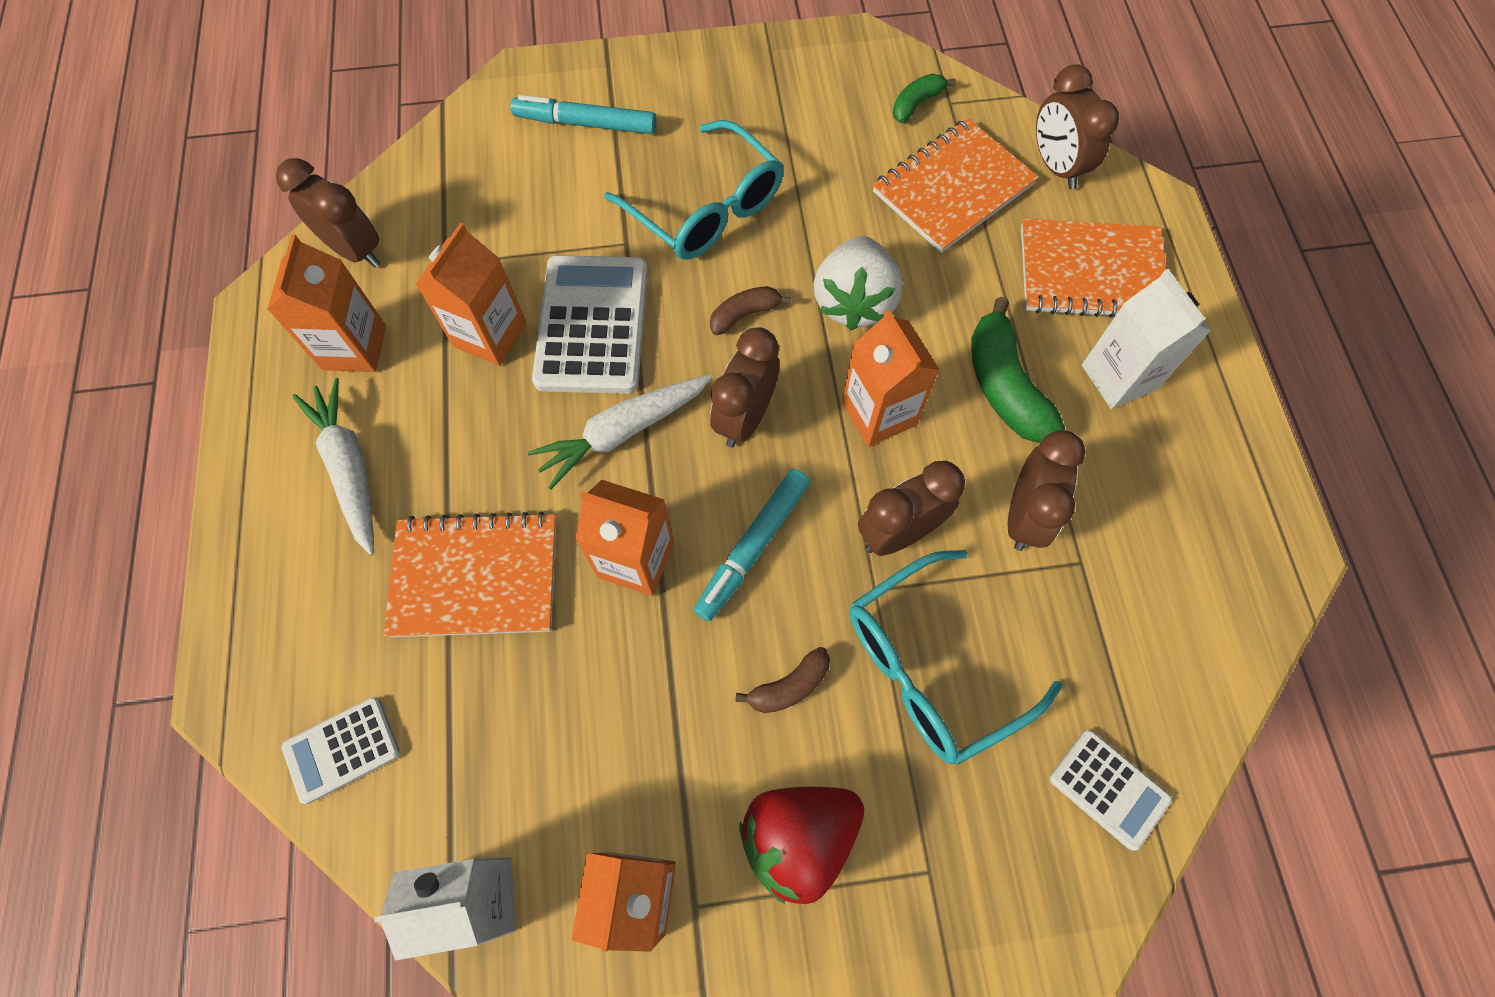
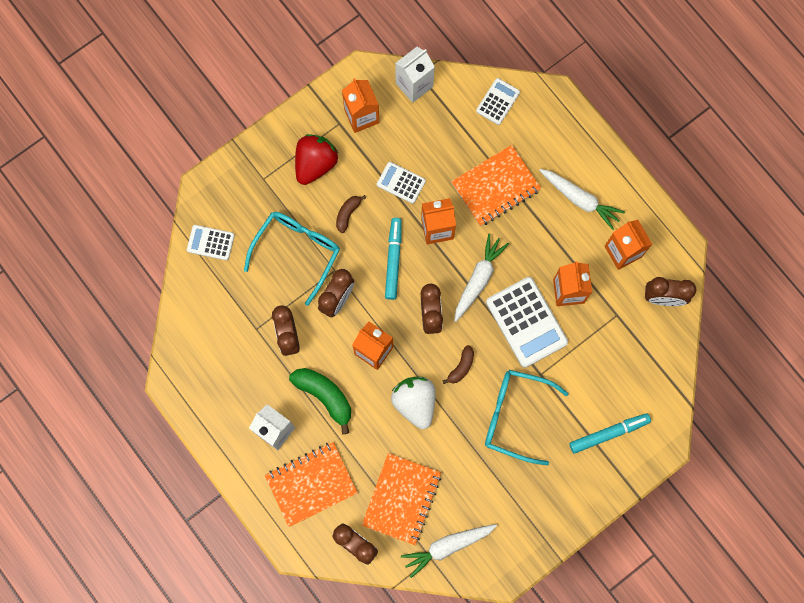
camera: 150 degrees right, 10 degrees up
(646, 690) = (401, 183): none -> white calculator
(916, 104) = (448, 546): green banana -> white carrot

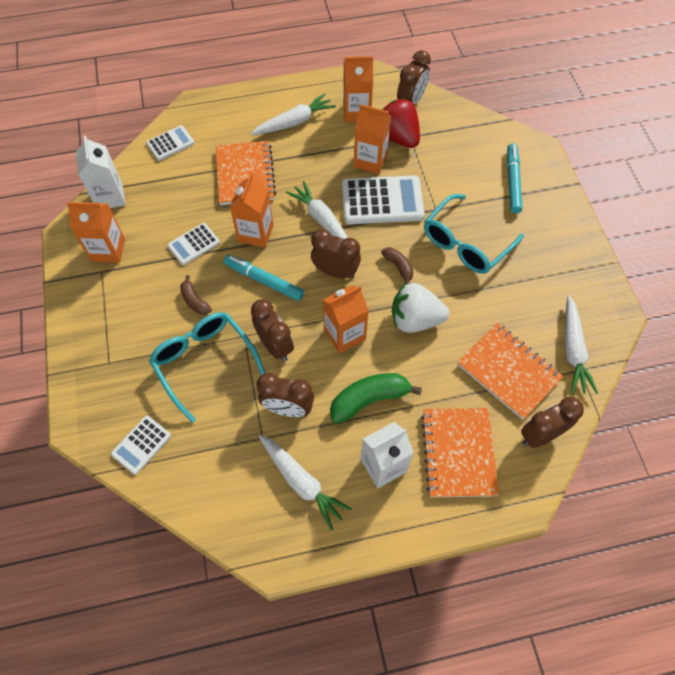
camera: 65 degrees left, 15 degrees down
(235, 375) = (301, 482): none -> white carrot
(315, 164) = (126, 308): red strawberry -> red strawberry (398, 137)
(498, 102) = (170, 143): white calculator -> white calculator turned 90 degrees clockwise

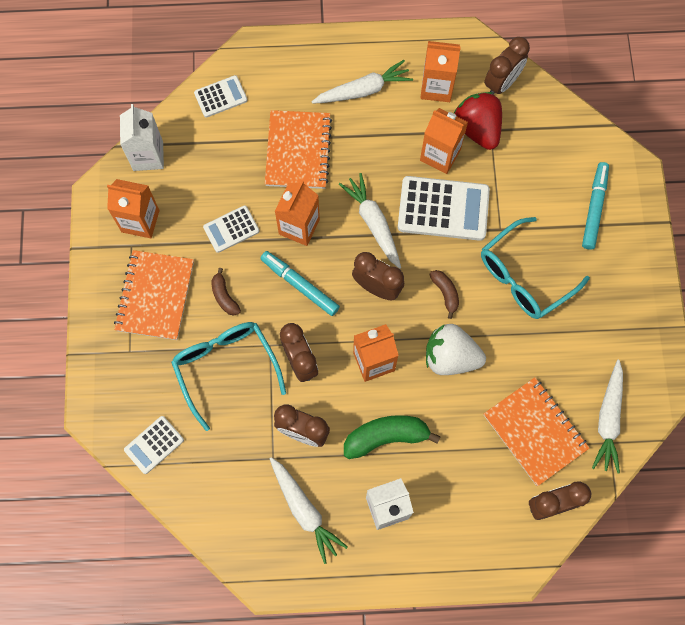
camera: 10 degrees right, 10 degrees up
(458, 453) = (464, 508): orange notebook -> orange notebook (155, 296)

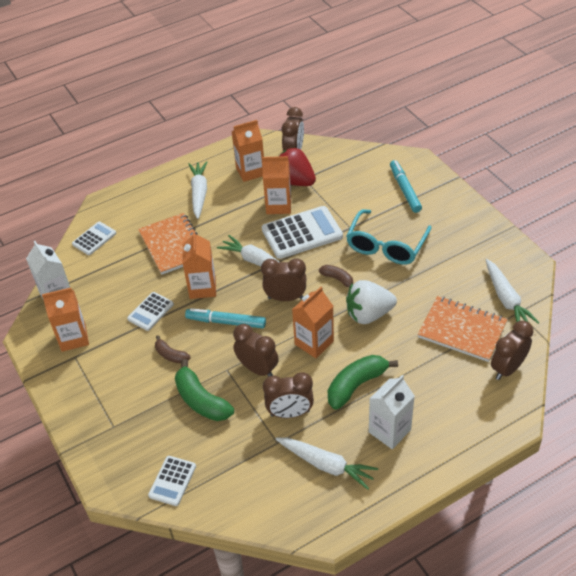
camera: 25 degrees left, 25 degrees down
(155, 296) = (114, 380): orange notebook -> none
(226, 368) = (201, 400): turquoise glasses -> green banana
(363, 90) = (199, 193): white carrot -> white carrot turned 45 degrees counterclockwise

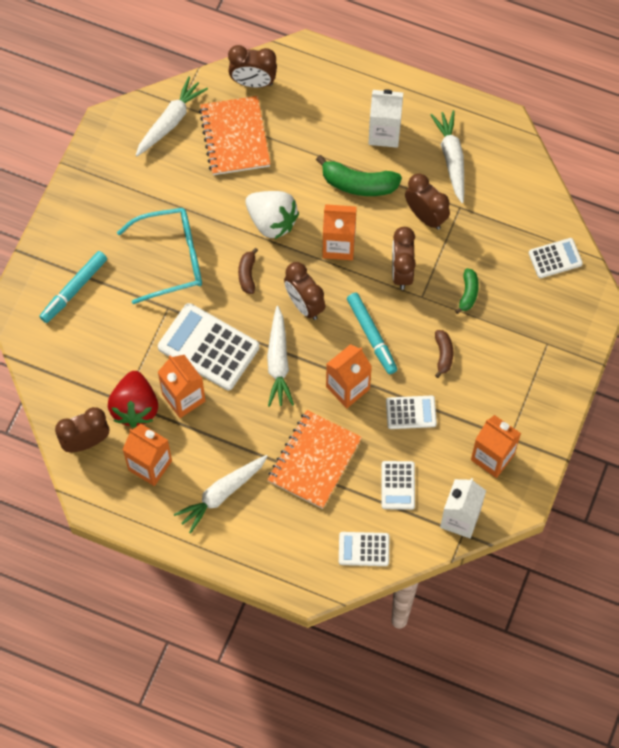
camera: 130 degrees left, 20 degrees up
(112, 277) = (398, 485): none -> white calculator
(201, 400) = (468, 293): green banana -> green banana, size x0.56

